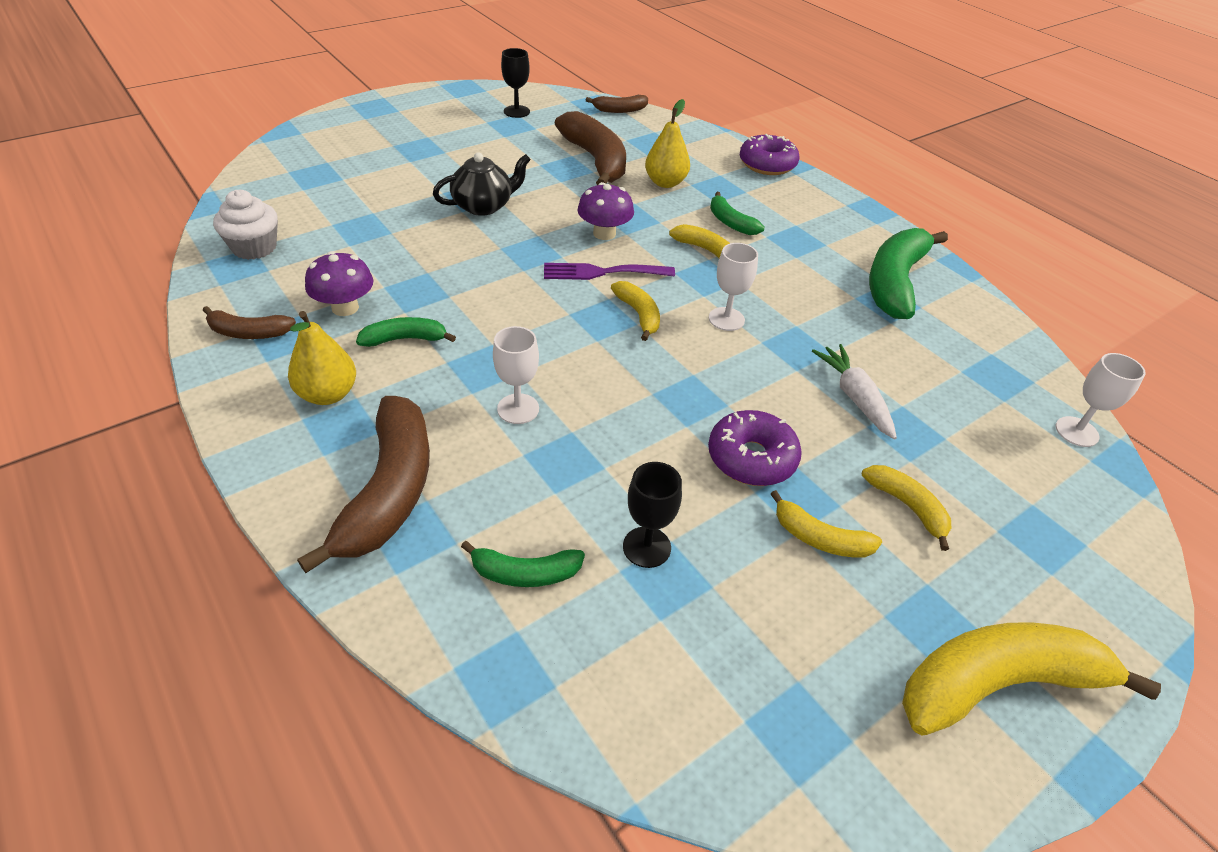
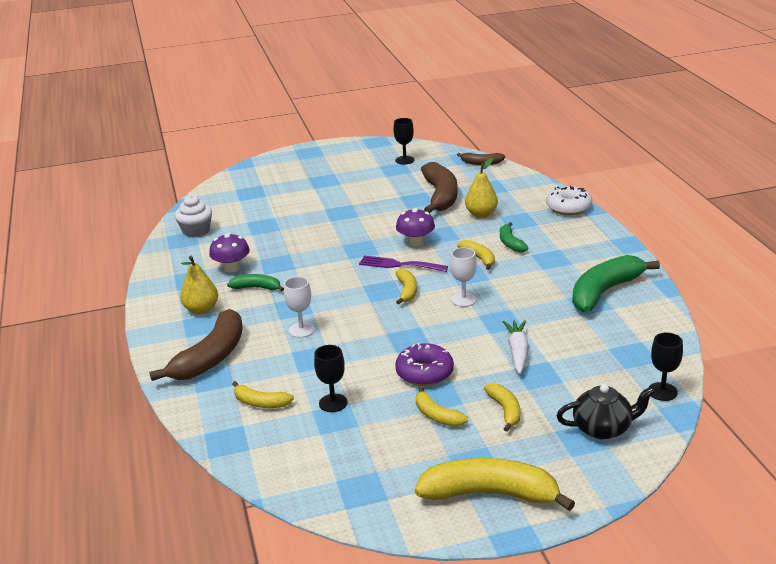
camera: 25 degrees right, 15 degrees down
(249, 333) = (173, 275): brown banana -> none
(484, 206) = (346, 219): black teapot -> black teapot (603, 428)
(525, 573) = (260, 403): green banana -> yellow banana
(767, 164) = (568, 207): purple donut -> white donut
(1076, 432) = (662, 391): white goblet -> black goblet

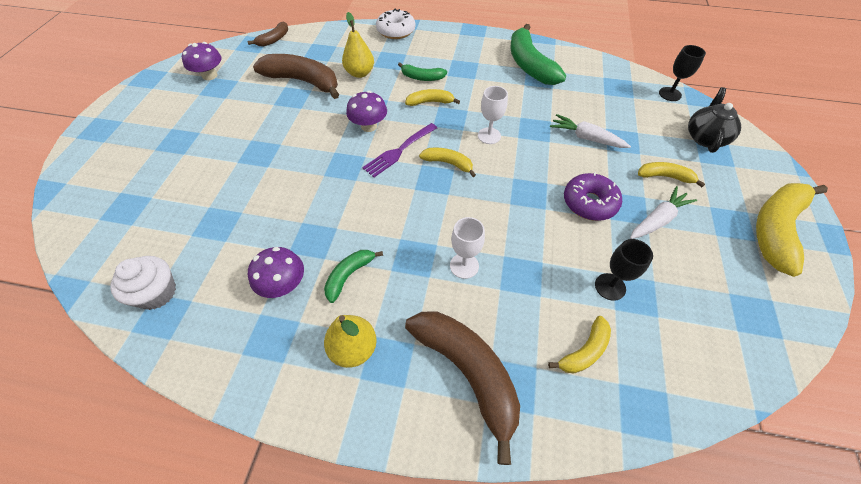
camera: 65 degrees left, 25 degrees up
(404, 160) = (210, 75): black goblet -> purple mushroom
(437, 416) = (658, 220): yellow banana -> white carrot

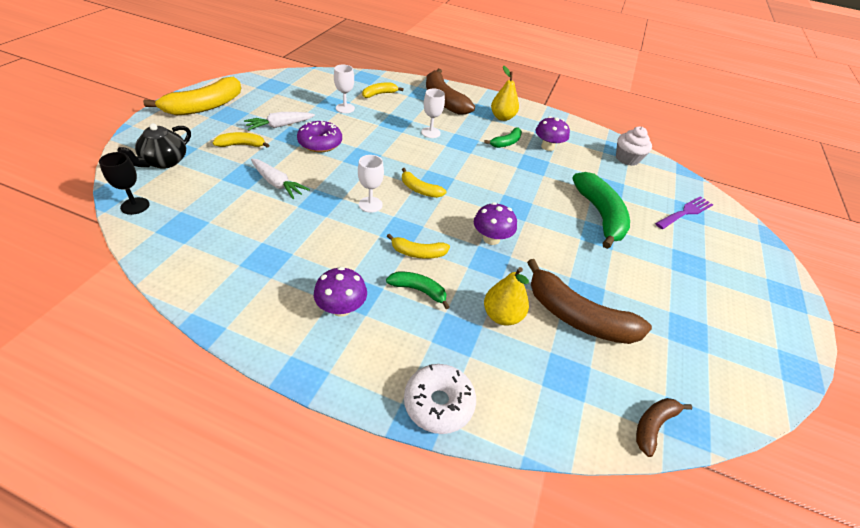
camera: 175 degrees left, 10 degrees down
(210, 75) = (713, 356): purple mushroom -> purple mushroom (341, 308)
(398, 151) = (463, 208): purple fork -> purple fork (685, 212)
(529, 65) = (263, 281): green banana -> green banana (600, 215)
(610, 287) = (345, 108): black goblet -> white goblet
(665, 177) = (242, 145): yellow banana -> yellow banana turned 150 degrees clockwise

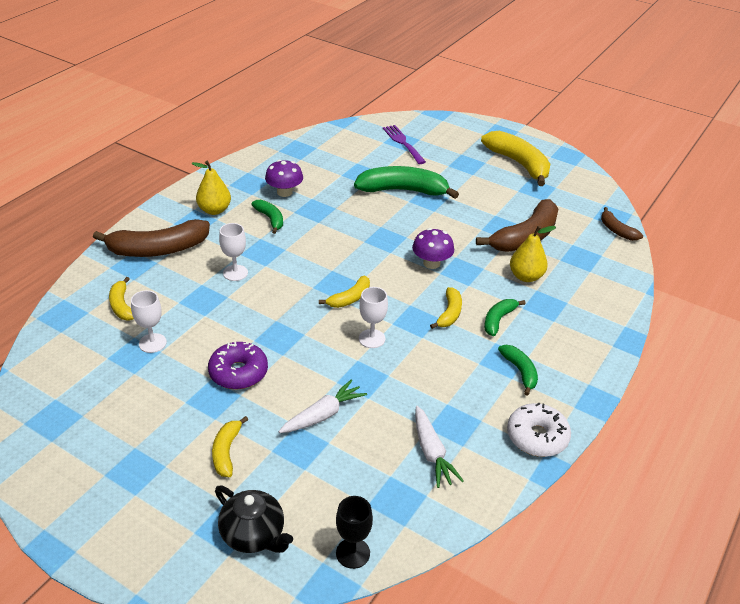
camera: 75 degrees left, 5 degrees down
(205, 106) = (100, 502): yellow banana -> yellow banana (519, 164)
(280, 126) = (184, 412): white carrot -> white carrot (431, 453)
(341, 308) = (520, 371): purple mushroom -> green banana
(438, 403) = (611, 326): white donut -> white donut (537, 437)
(627, 159) = (316, 148): white cupcake -> none

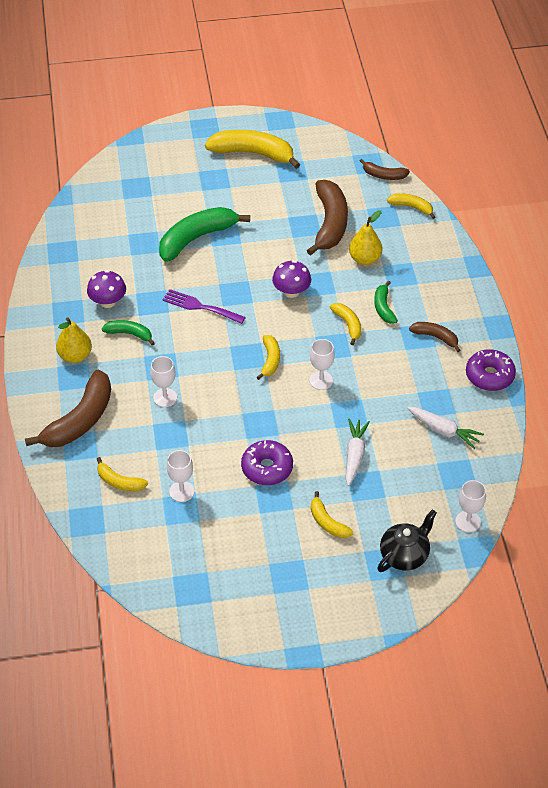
camera: 40 degrees left, 10 degrees up
(254, 535) = (405, 555): black teapot -> black teapot turned 45 degrees counterclockwise
(353, 553) = (468, 521): black goblet -> white goblet
(403, 143) = (140, 189): purple fork -> purple fork (200, 307)
(520, 371) = (436, 337): green banana -> brown banana
(537, 437) = (489, 376): white donut -> purple donut
(617, 264) = (412, 207): none -> yellow banana

